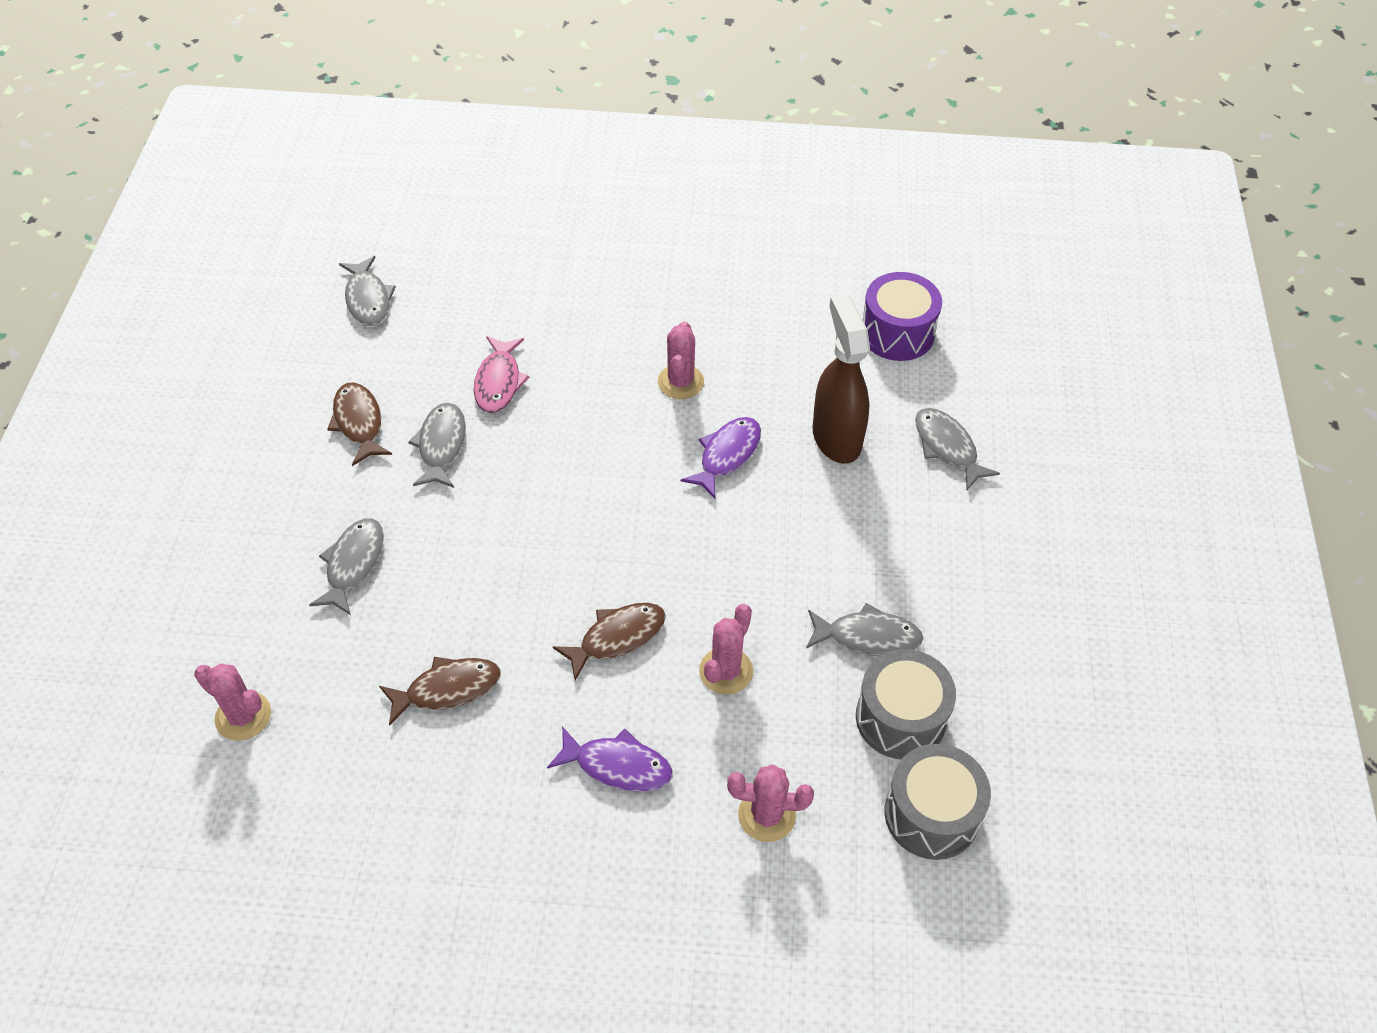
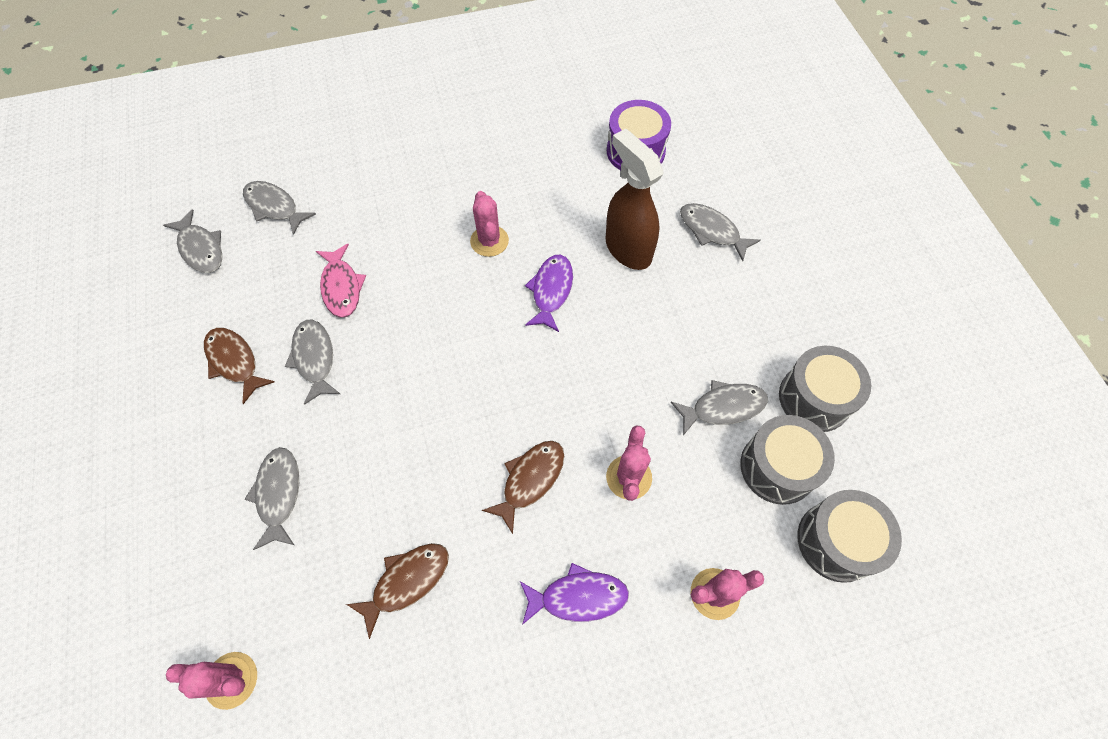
camera: 20 degrees left, 10 degrees up
(461, 278) = (274, 207): none -> grey fish
(981, 663) = (814, 398): none -> grey drum

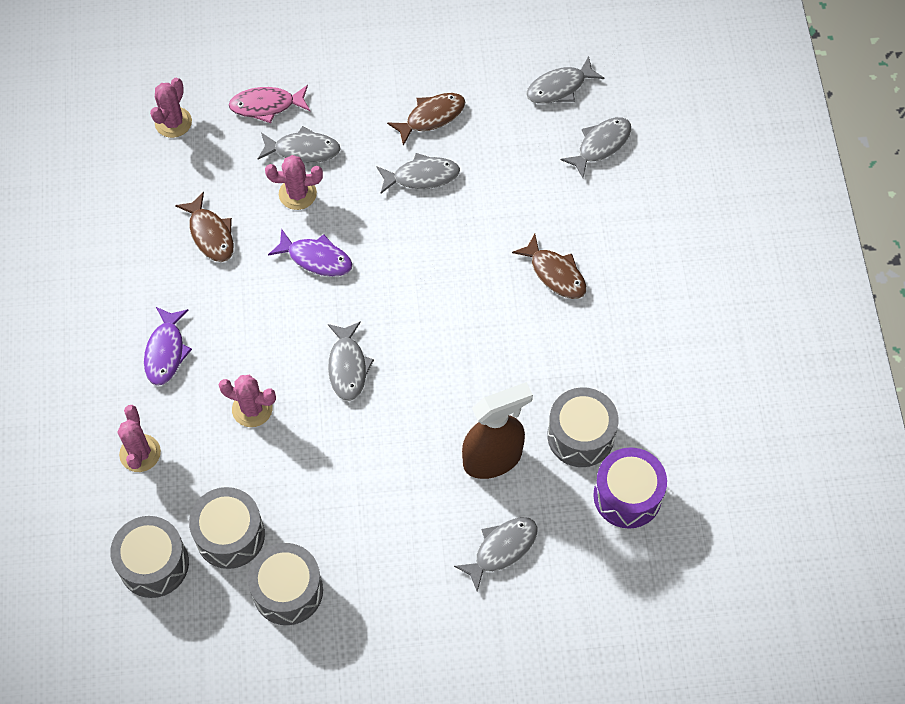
camera: 100 degrees right, 0 degrees up
(341, 287) = (494, 199): pink fish -> pink fish (266, 105)
(489, 241) = (526, 330): pink cactus -> pink cactus (297, 194)
(530, 480) = (269, 331): brown fish -> brown fish (555, 273)
(551, 291) = (455, 378): purple fish -> purple fish (316, 258)
(588, 188) = (580, 436): none -> grey drum
(723, 407) = (298, 505): grey fish -> grey fish (348, 367)

